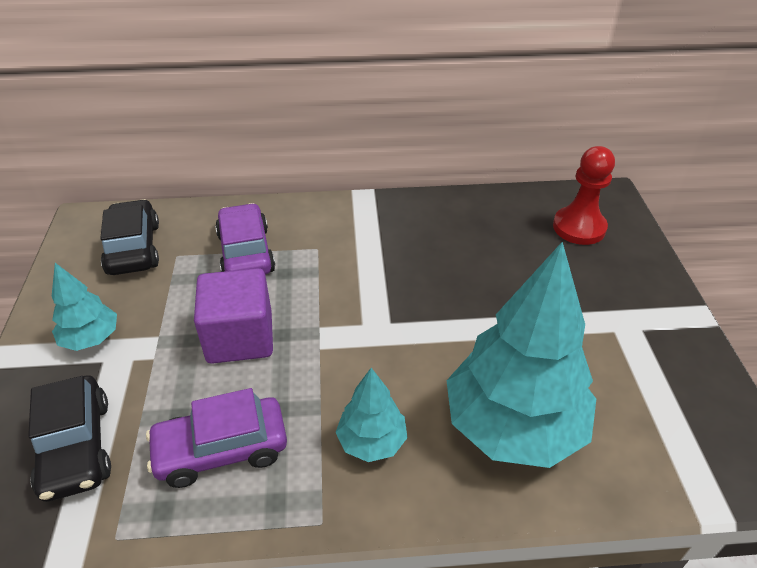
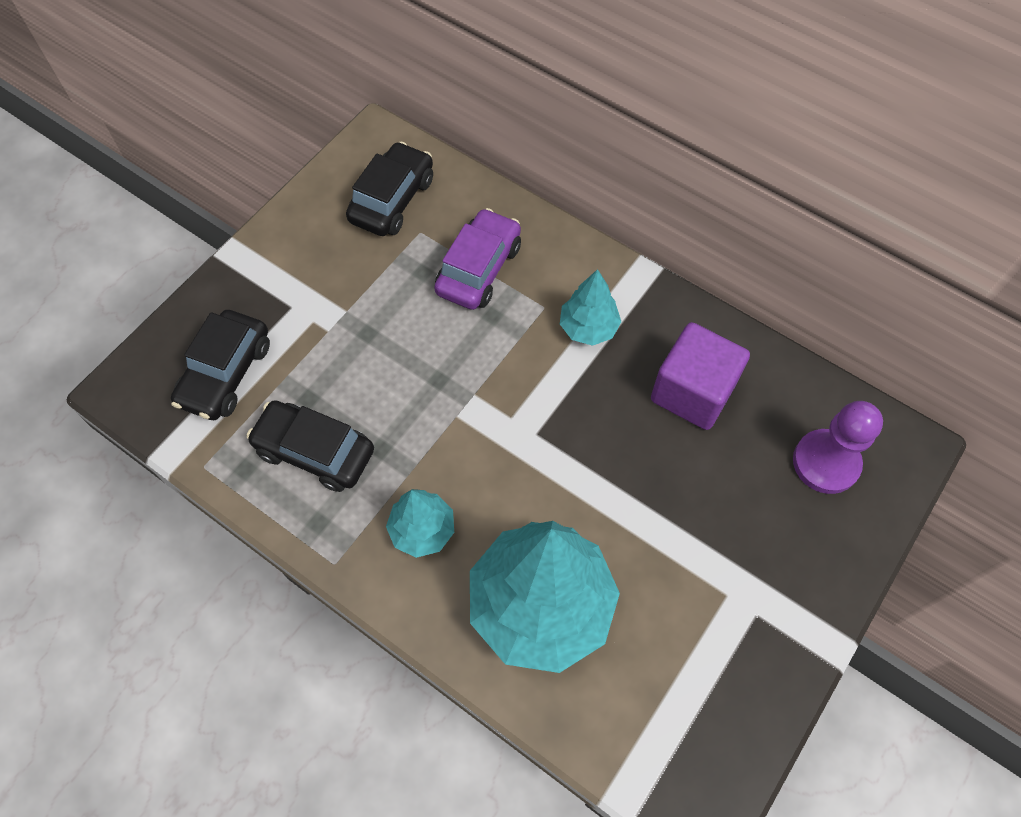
camera: 40 degrees right, 20 degrees up
(91, 338) = (297, 278): turquoise tree -> turquoise tree (588, 327)
(221, 449) = (315, 451): purple car -> black car
(240, 337) = (404, 358): purple cube -> purple cube (692, 392)
(579, 227) = (826, 462): red pawn -> purple pawn

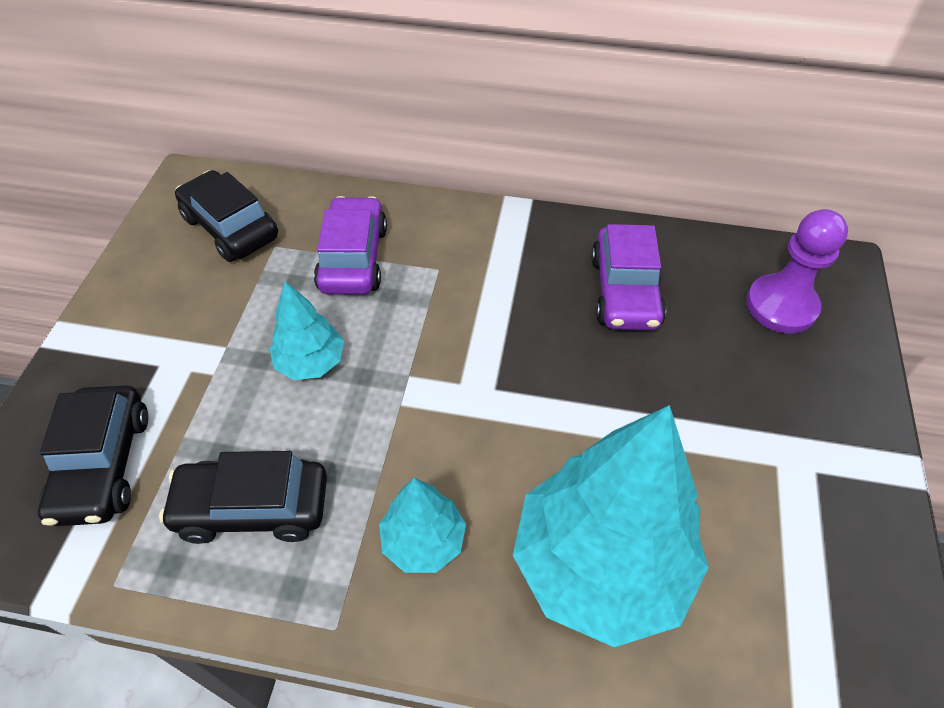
camera: 25 degrees left, 10 degrees down
(392, 200) = (231, 227): black car -> black car turned 45 degrees counterclockwise
(588, 327) = (492, 272): turquoise tree -> turquoise tree (311, 362)
(692, 392) = (624, 291): purple cube -> purple car

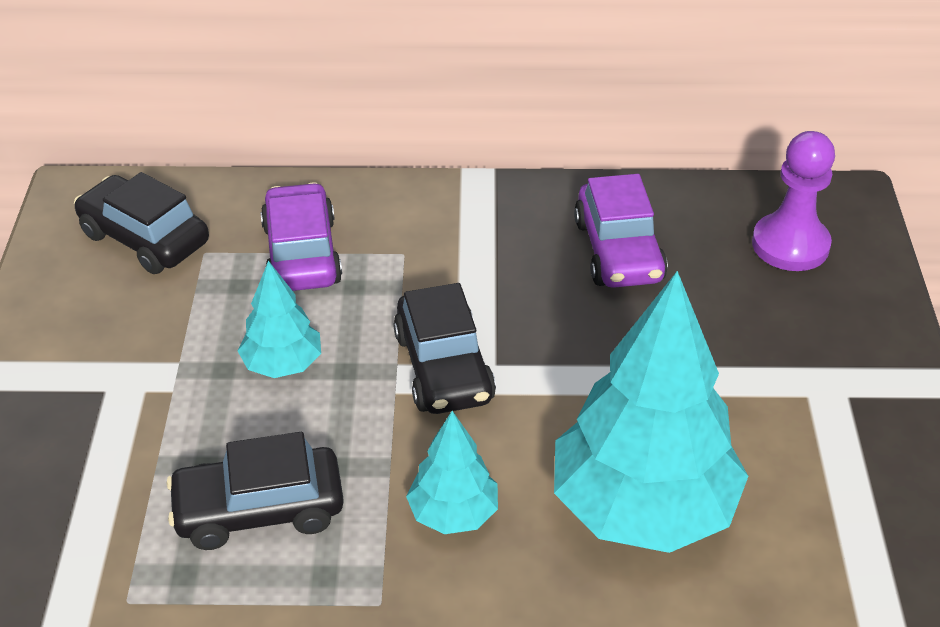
camera: 10 degrees left, 10 degrees down
(103, 465) = (75, 494): black car -> black car (443, 367)

